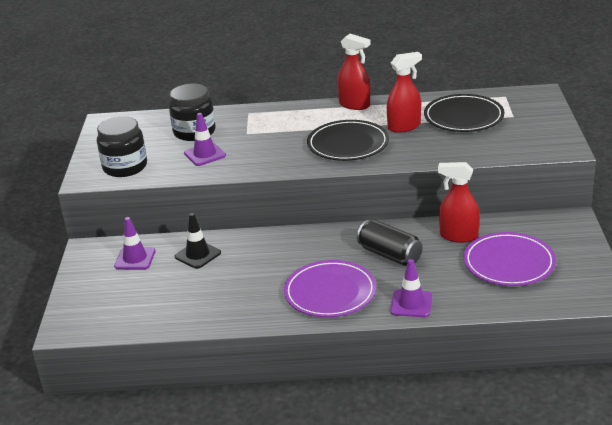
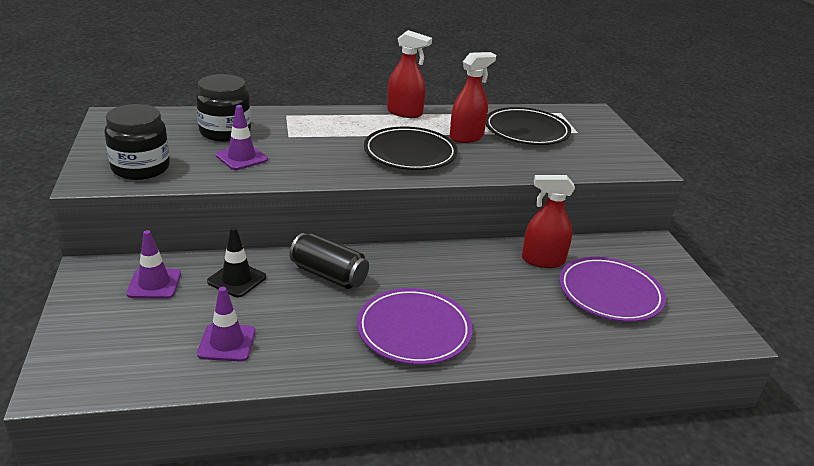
camera: 15 degrees left, 0 degrees up
(389, 255) = (472, 282): black can -> black can (329, 275)
(411, 304) = (516, 344): purple traffic cone -> purple traffic cone (227, 343)

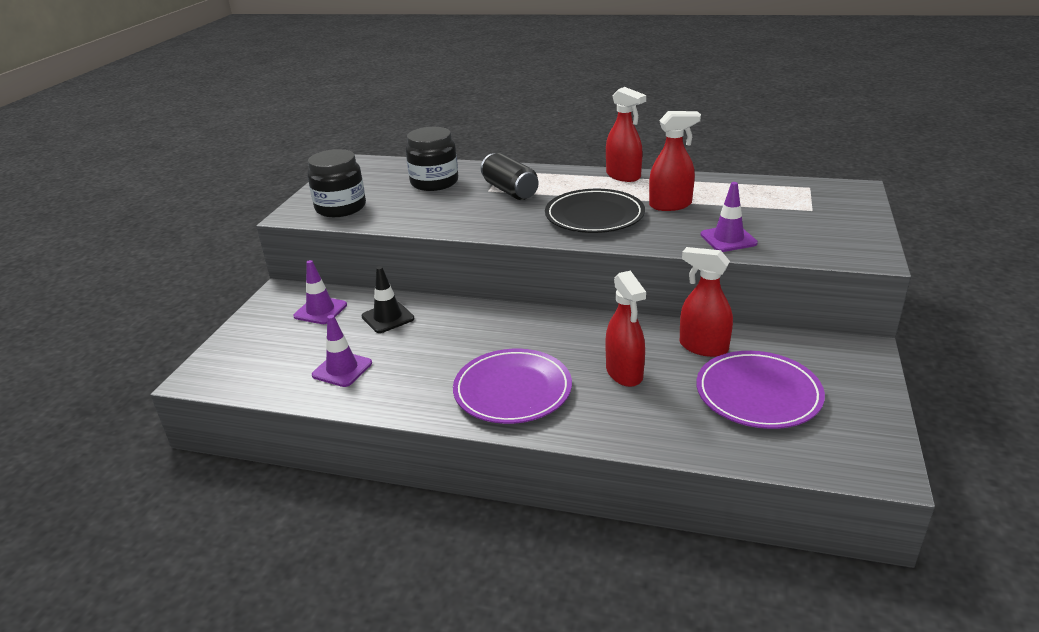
camera: 30 degrees right, 0 degrees up
(241, 157) = (430, 206): purple traffic cone -> purple traffic cone (728, 239)
(329, 275) = (470, 326): black can -> black can (510, 190)
(497, 295) = (624, 373): none -> red spray bottle
(526, 131) = (748, 204): black plate -> none

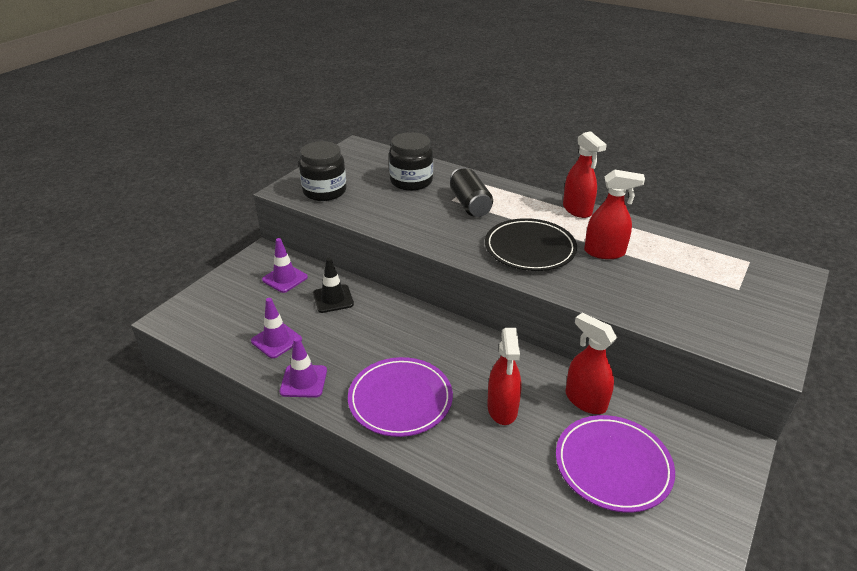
camera: 15 degrees right, 5 degrees up
(728, 239) = (640, 304): purple traffic cone -> purple traffic cone (303, 381)

